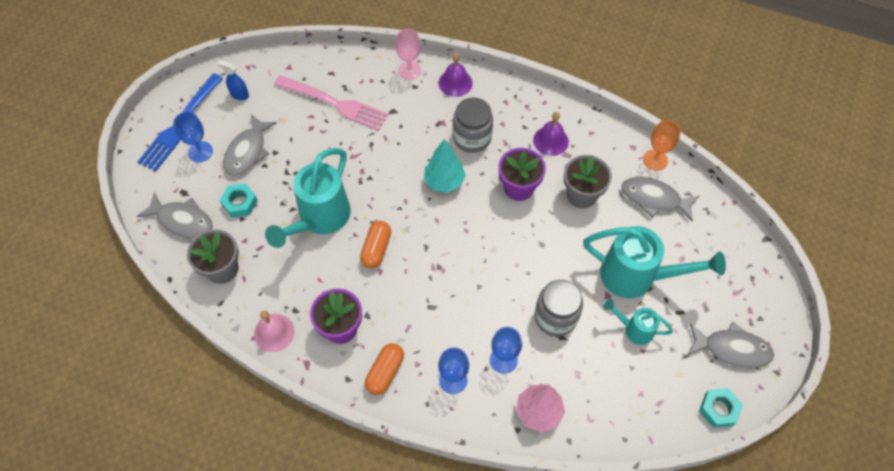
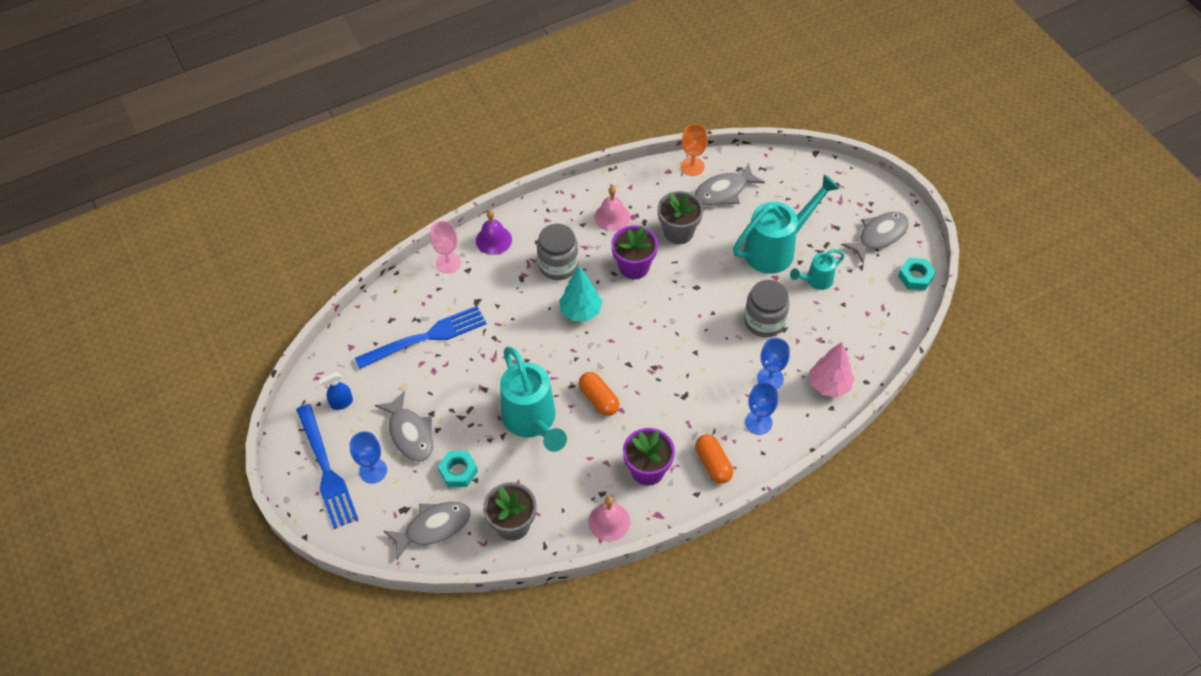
camera: 50 degrees left, 5 degrees down
(334, 103) = (426, 337): pink fork -> blue fork
(550, 140) = (612, 217): purple bell -> pink bell

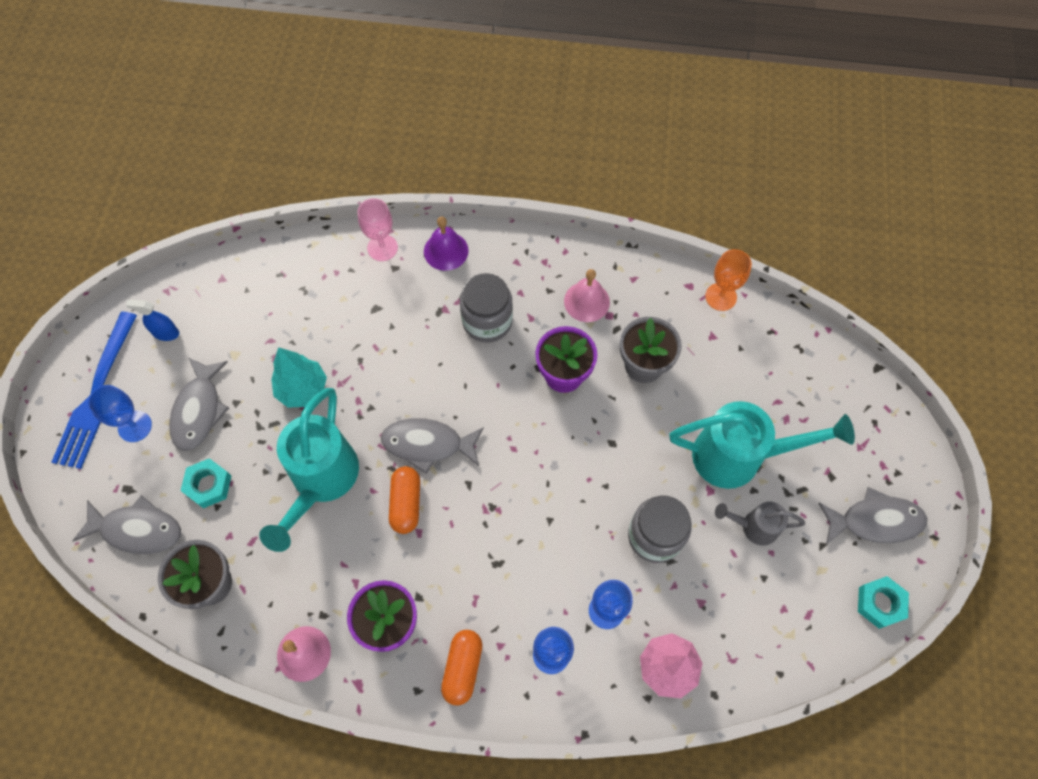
camera: 35 degrees right, 10 degrees up
(426, 337) = (296, 315): blue fork -> none
(580, 311) = (468, 389): turquoise tree -> turquoise tree (302, 389)
(724, 191) = (733, 348): grey fish -> grey fish (428, 444)
(816, 281) = (754, 526): turquoise watering can -> grey watering can

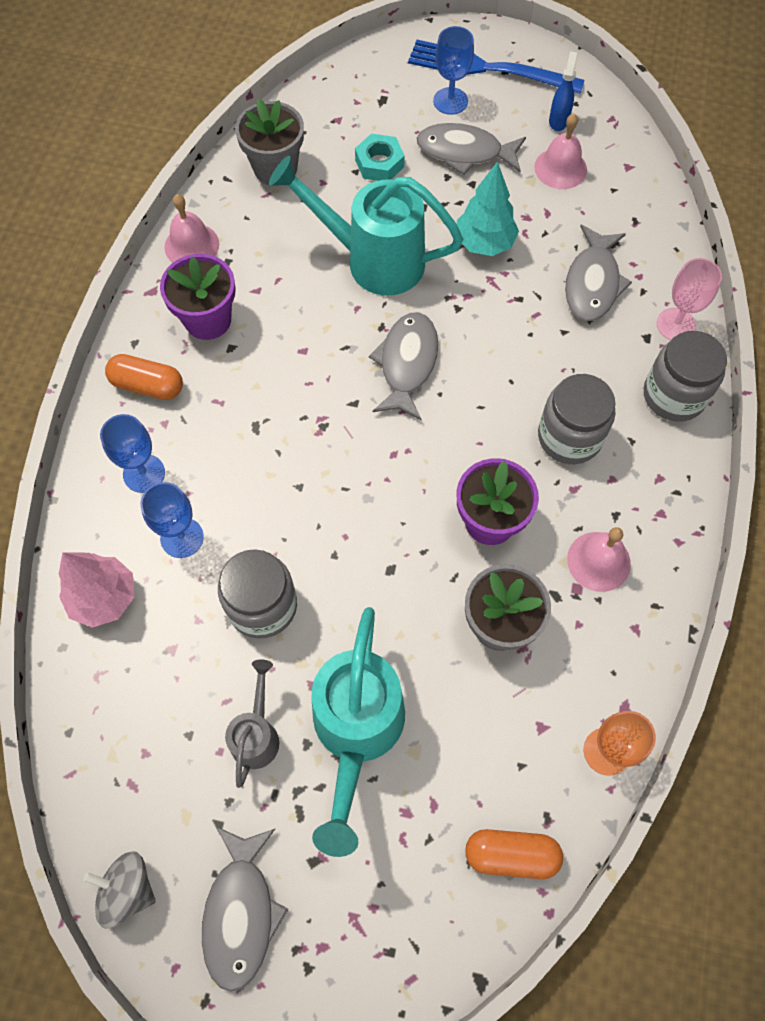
camera: 95 degrees right, 0 degrees up
(137, 530) = (339, 109): grey fish -> grey fish (592, 283)
(221, 331) = (560, 168): none -> pink bell
(406, 503) = (338, 339): orange capsule -> orange capsule (511, 855)
(446, 251) = (674, 395): purple bell -> grey jar
(880, 603) = (128, 889): turquoise nut -> grey spinning top

